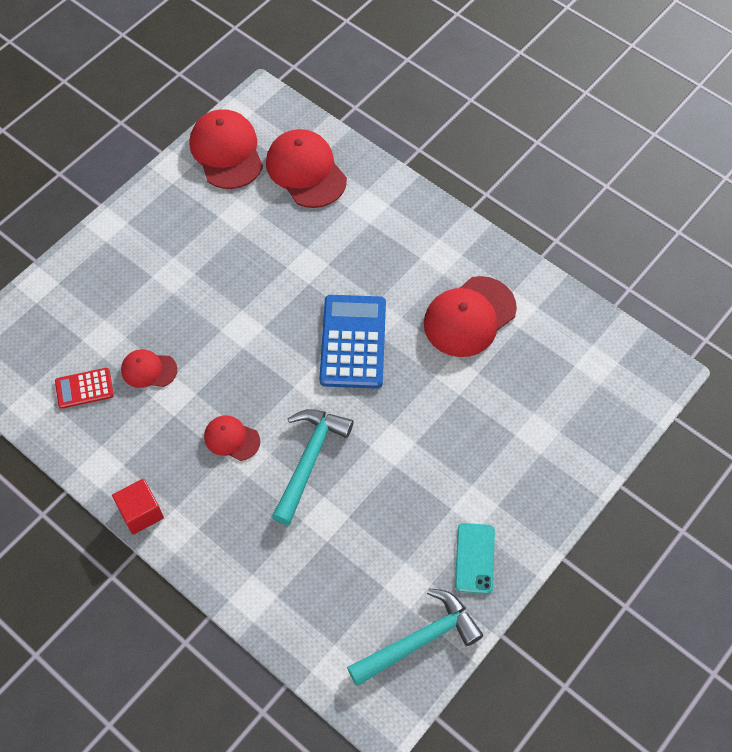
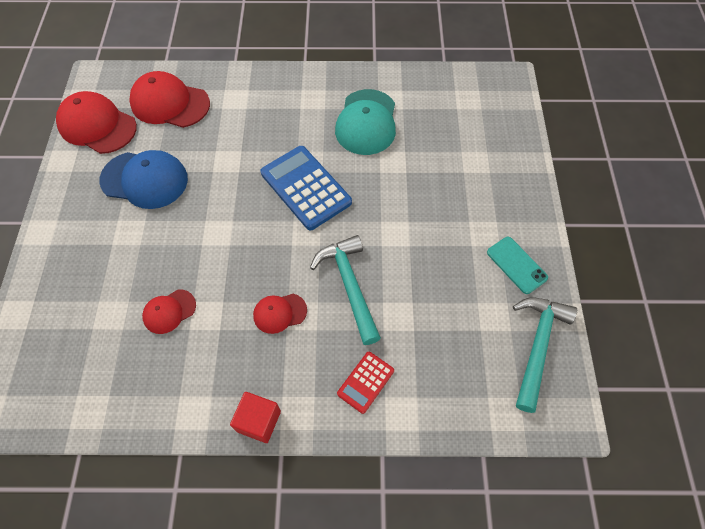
camera: 40 degrees left, 0 degrees up
(84, 388) = (126, 363): red calculator -> red calculator (365, 382)
(224, 234) = (145, 180): none -> blue cap
(469, 317) = (366, 122): red cap -> turquoise cap

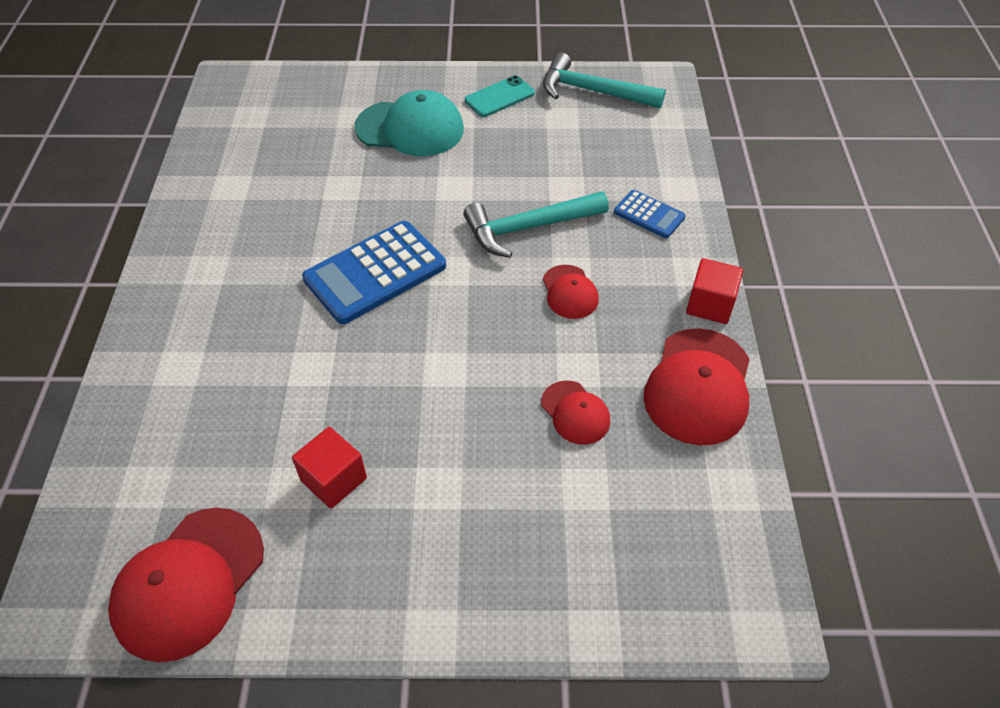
camera: 90 degrees left, 10 degrees down
(145, 180) = (333, 479): blue cap -> red cube
(170, 103) = (163, 464): red cap -> red cap (698, 386)
(365, 382) = (649, 215): red calculator -> blue calculator
(366, 122) = (268, 211): turquoise cap -> turquoise cap (410, 128)

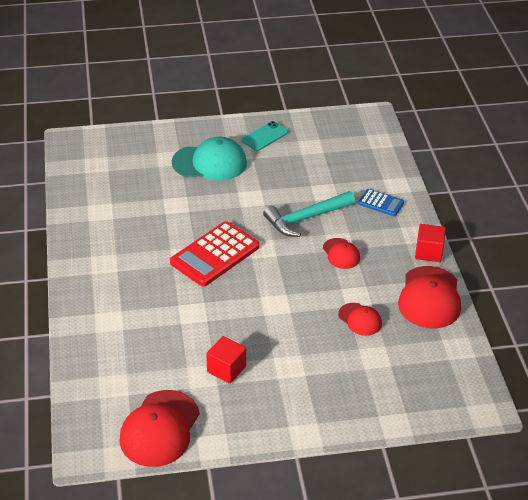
camera: 10 degrees left, 10 degrees down
(375, 273) = (215, 255): blue calculator -> red calculator
(593, 91) = (327, 127): turquoise hammer -> none

